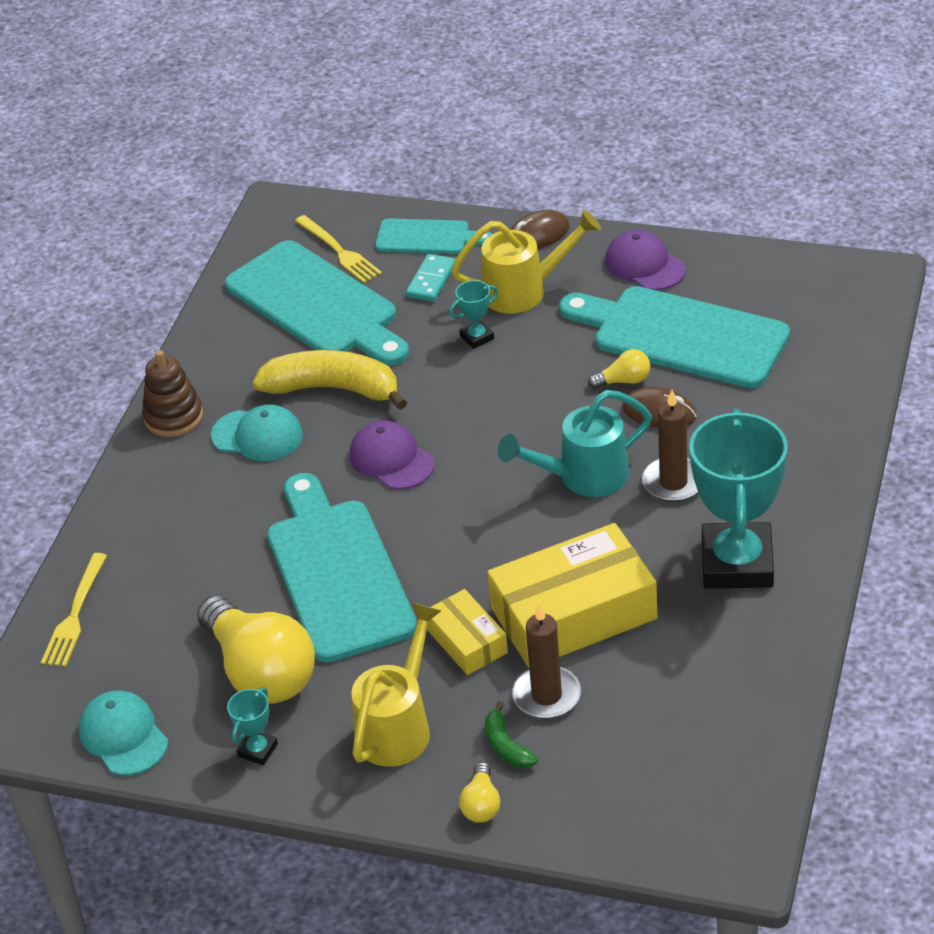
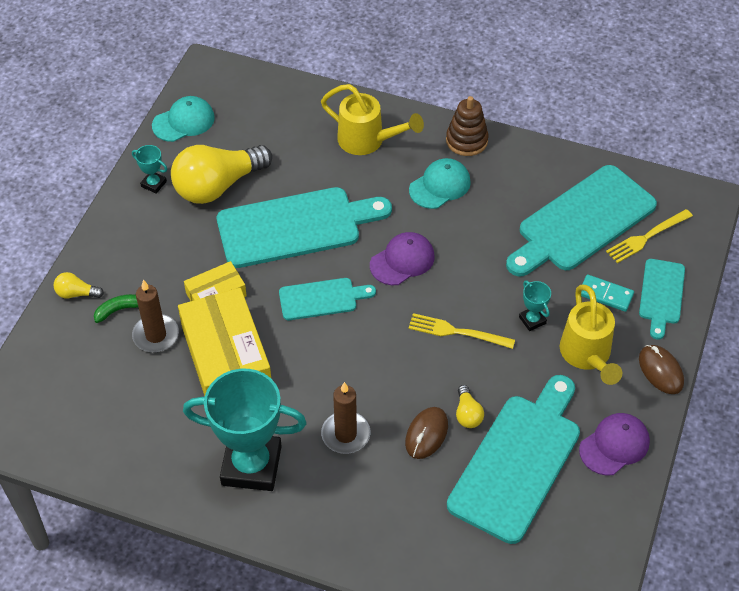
camera: 90 degrees right, 10 degrees up
(75, 615) = (288, 96): yellow fork -> yellow fork (456, 332)
(257, 435) = (440, 186): turquoise cap -> turquoise cap turned 150 degrees counterclockwise
(333, 389) = (483, 229): yellow banana -> none
(398, 726) = (152, 254): yellow watering can -> yellow watering can (367, 141)
(463, 530) = (322, 299): none -> turquoise cutting board
(583, 477) = (362, 376): turquoise watering can -> none

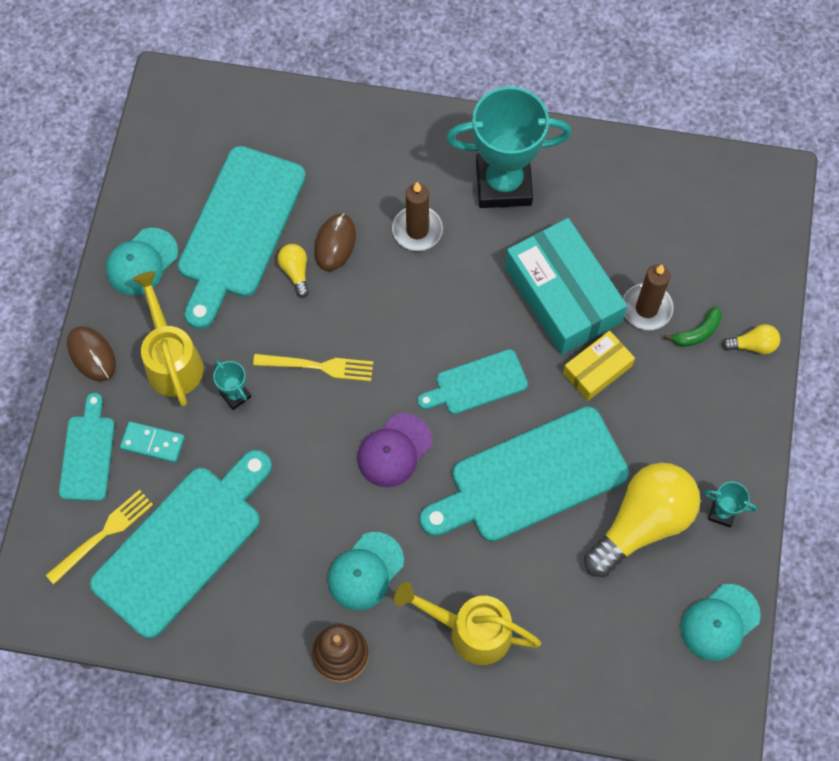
camera: 170 degrees right, 15 degrees up
(226, 357) = (562, 295): yellow box -> turquoise box
(614, 445) = (142, 262): purple cap -> turquoise cap

